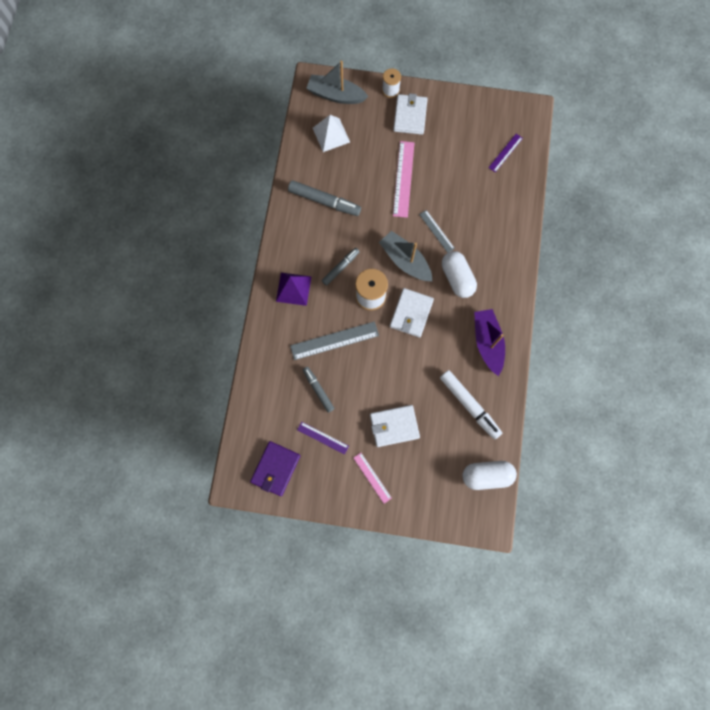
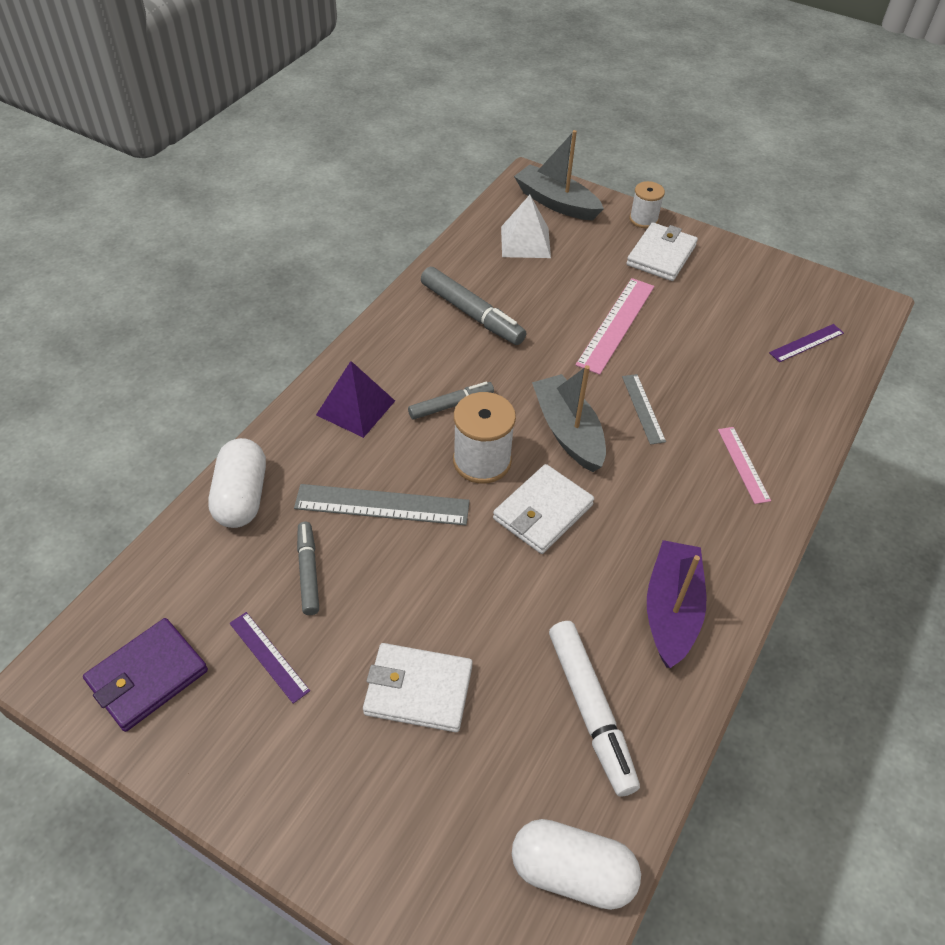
camera: 20 degrees right, 25 degrees down
(372, 477) = (323, 772): pink ruler -> pink ruler (743, 464)
(457, 278) = (652, 487): white capsule -> white capsule (242, 497)

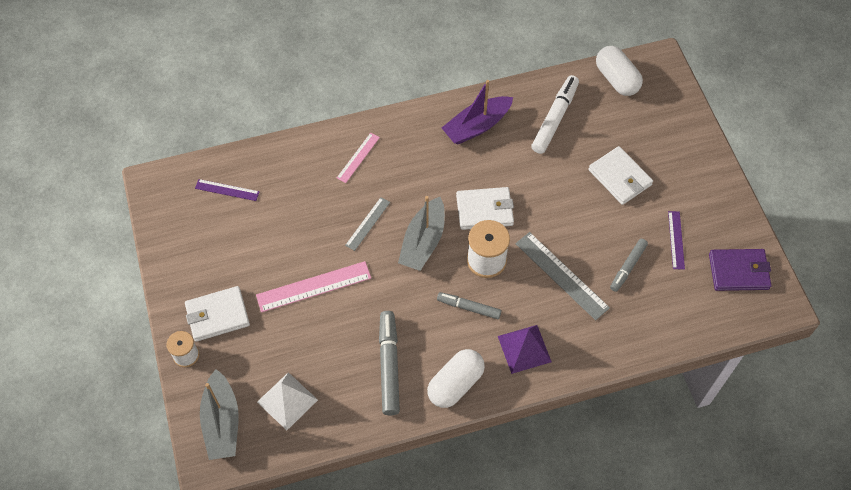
camera: 135 degrees left, 10 degrees up
(242, 497) = (632, 337): white capsule -> white capsule (455, 384)

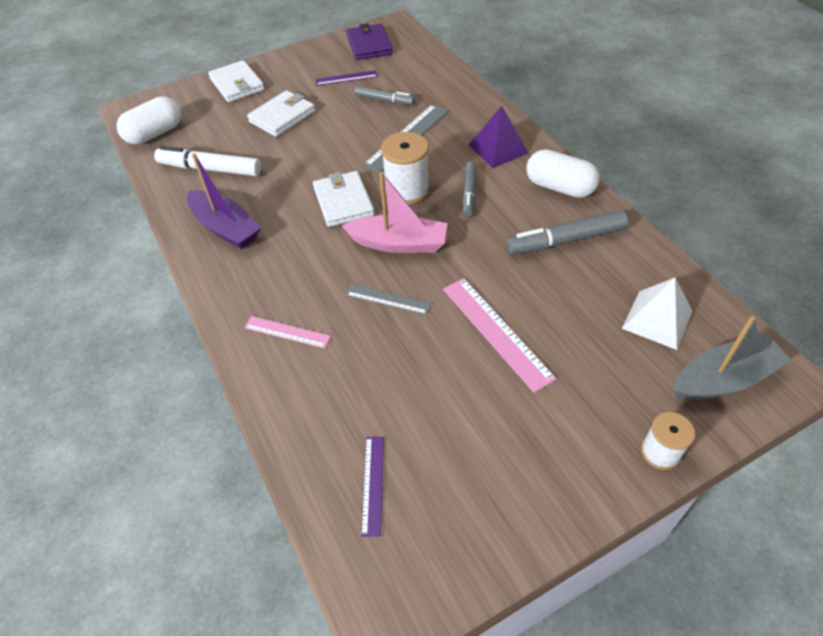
camera: 100 degrees left, 10 degrees down
(217, 315) = (583, 430): white wallet -> white wallet (237, 84)
(423, 242) = (399, 243): grey boat -> pink boat

